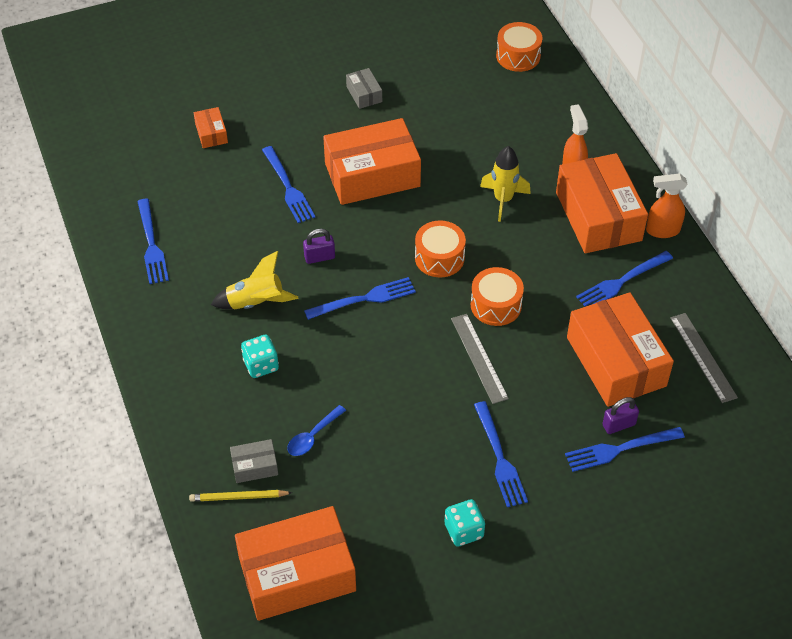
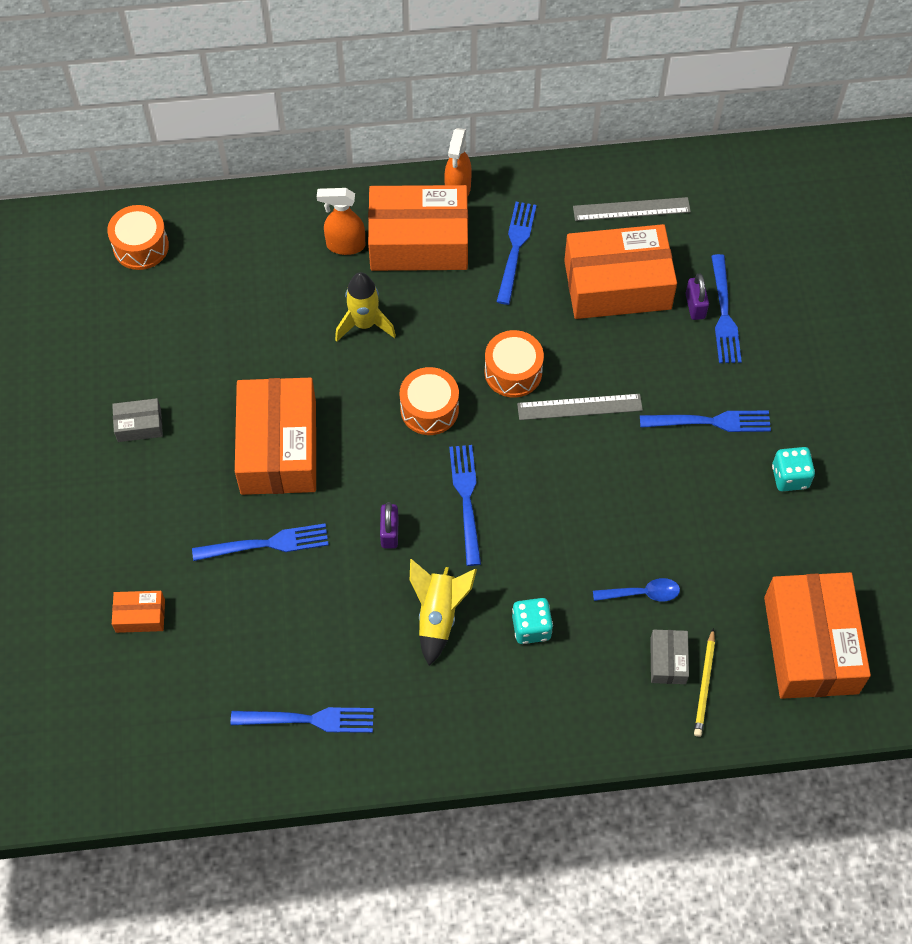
camera: 75 degrees left, 10 degrees up
(313, 436) = (642, 593): blue spoon -> blue spoon turned 60 degrees counterclockwise
(621, 282) = (515, 248): blue fork -> blue fork turned 150 degrees counterclockwise

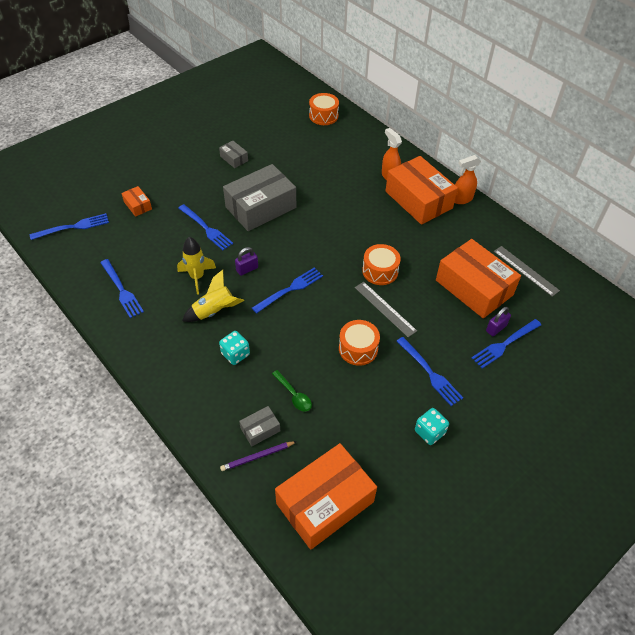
camera: 55 degrees right, 10 degrees down
(278, 447) = (261, 207): orange box -> grey box
(364, 324) = (354, 203): yellow rocket -> yellow rocket (197, 277)
(429, 409) = (329, 250): orange drum -> orange drum (358, 349)
(515, 248) = (452, 236): blue fork -> blue fork (73, 227)
(642, 593) = (294, 395): blue spoon -> green spoon
(705, 685) = (257, 457): yellow pencil -> purple pencil

